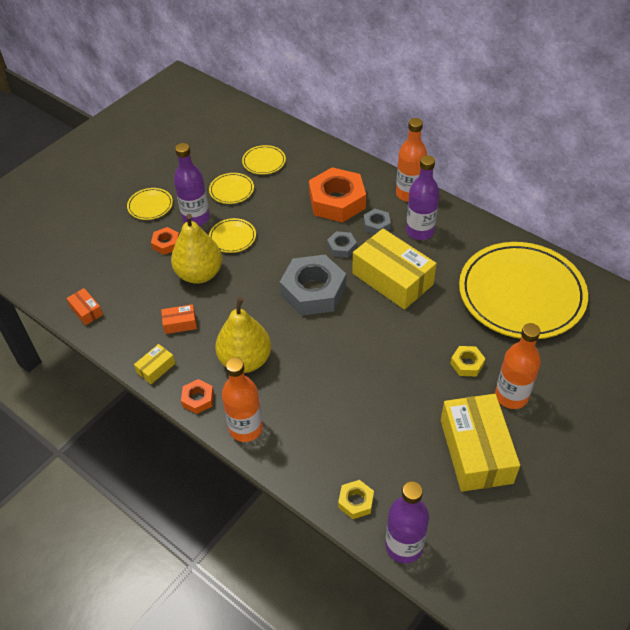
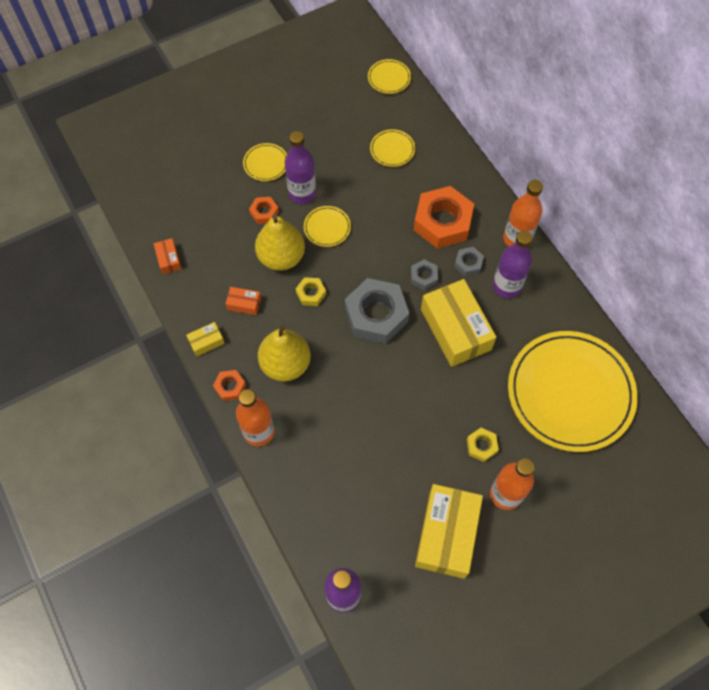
camera: 20 degrees right, 15 degrees up
(231, 190) = (348, 173): yellow plate -> yellow plate (389, 78)
(356, 502) = (321, 538): yellow nut -> yellow nut (311, 293)

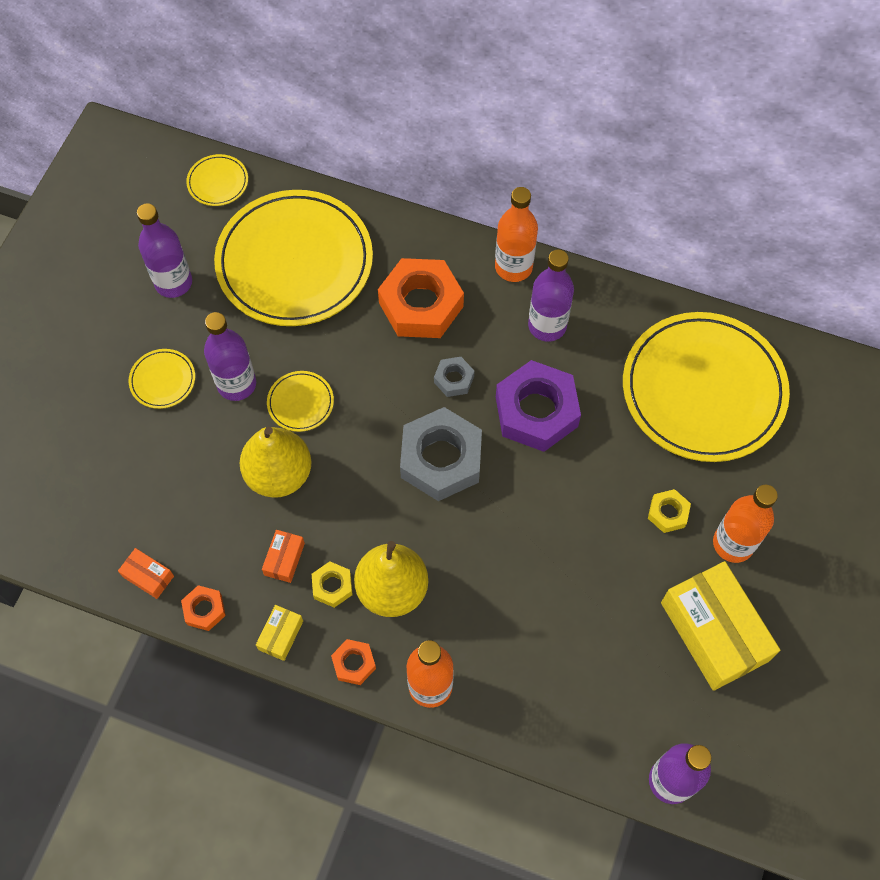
camera: 40 degrees left, 0 degrees up
(244, 304) = (284, 559): orange box -> orange box turned 45 degrees counterclockwise
(264, 212) = (212, 438): orange nut -> orange nut (204, 610)
(311, 293) = (349, 490): yellow nut -> yellow nut (332, 586)
(317, 116) = (173, 283): none -> purple bottle
(392, 150) = (294, 262): yellow plate -> yellow plate, size x2.47
(455, 329) = (536, 411): yellow box -> purple nut
(468, 263) = (487, 330): grey nut -> none

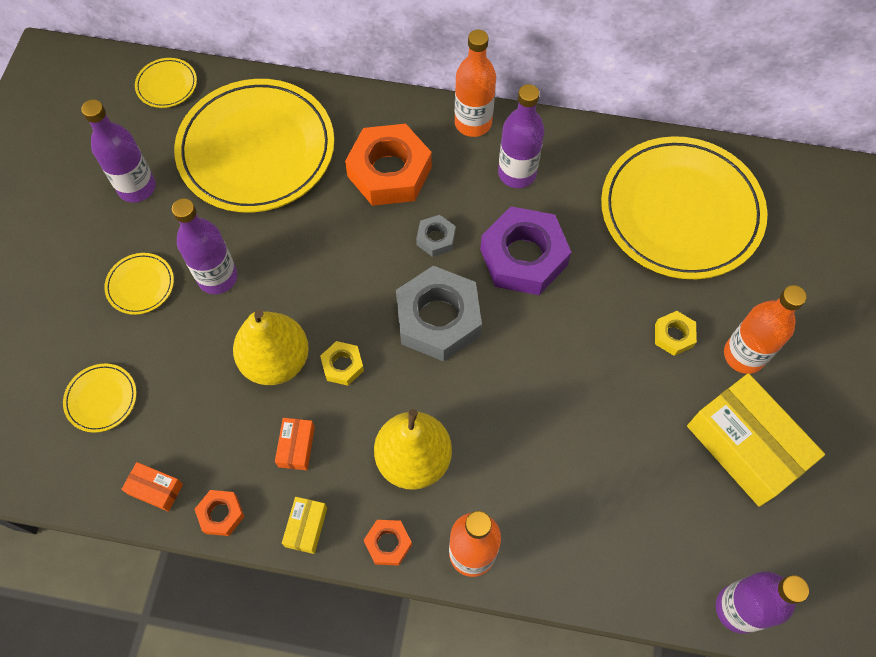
camera: 10 degrees left, 0 degrees up
(300, 403) = (286, 285): yellow plate -> yellow plate (101, 399)
(332, 586) = (351, 466): yellow nut -> yellow nut (342, 365)

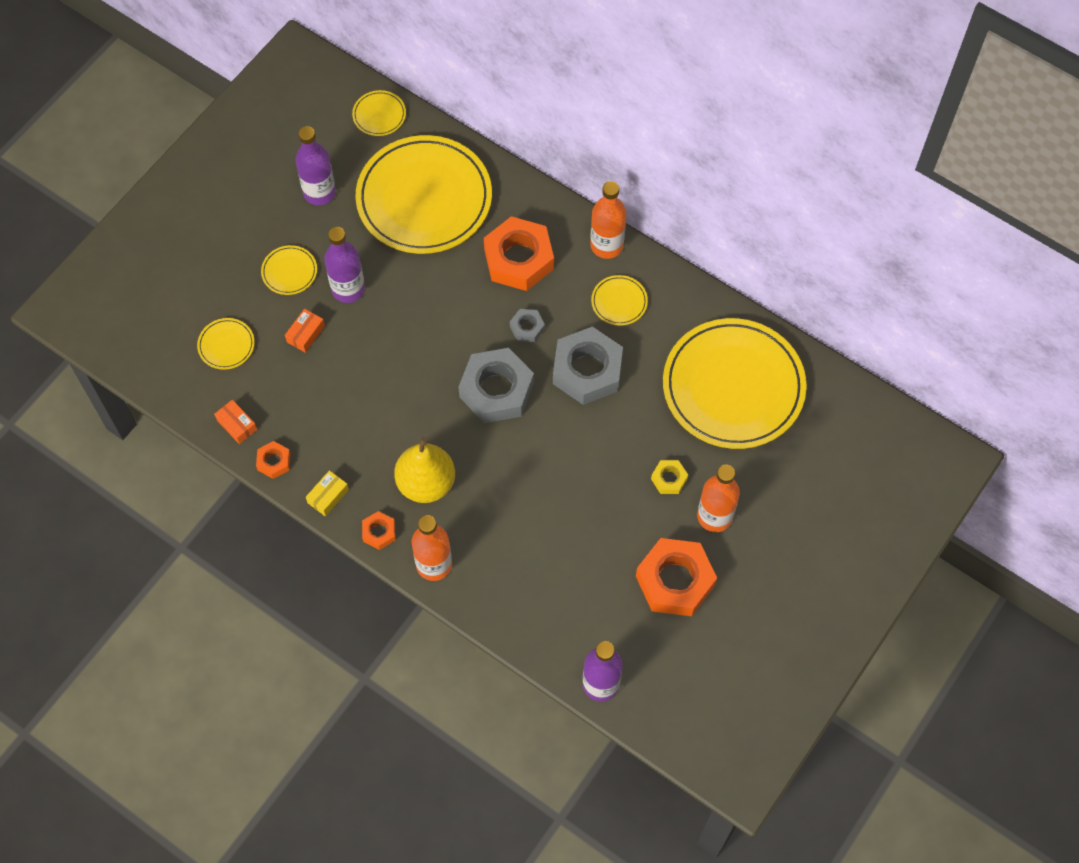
camera: 25 degrees right, 0 degrees up
(276, 361) = (362, 370): yellow pear -> none
(296, 447) = (347, 438): orange box -> orange box (306, 334)
(342, 365) = (408, 394): yellow nut -> none
(517, 173) = (619, 302): purple bottle -> yellow plate
(523, 257) = (587, 370): purple nut -> grey nut
(746, 446) = (675, 581): yellow box -> orange nut

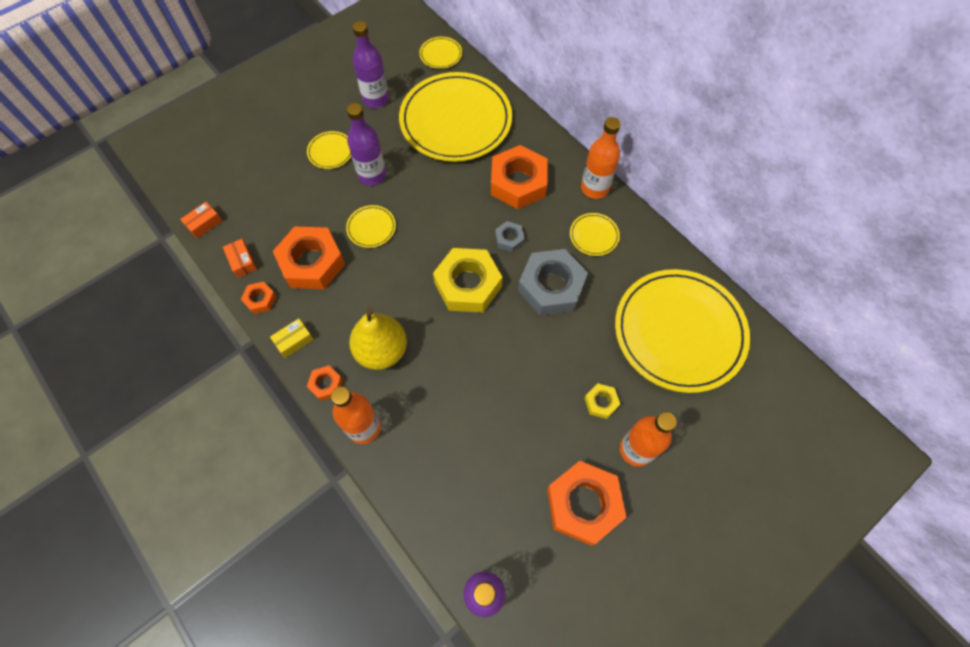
camera: 15 degrees right, 0 degrees up
(226, 345) = (259, 196): yellow plate -> yellow plate (371, 228)
(306, 334) = (325, 202): orange box -> orange box (204, 224)
(316, 407) = (312, 263): none -> orange nut
(496, 390) = (468, 285): grey nut -> yellow nut

